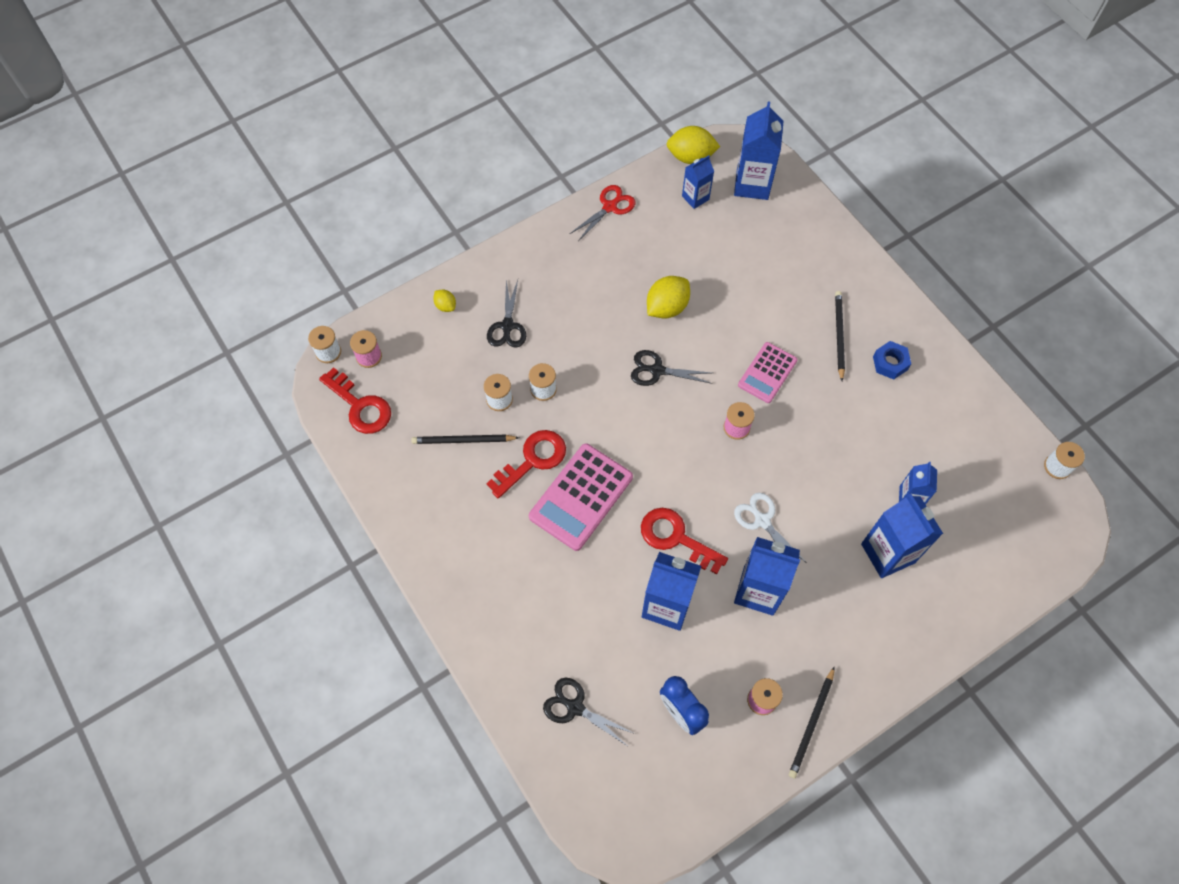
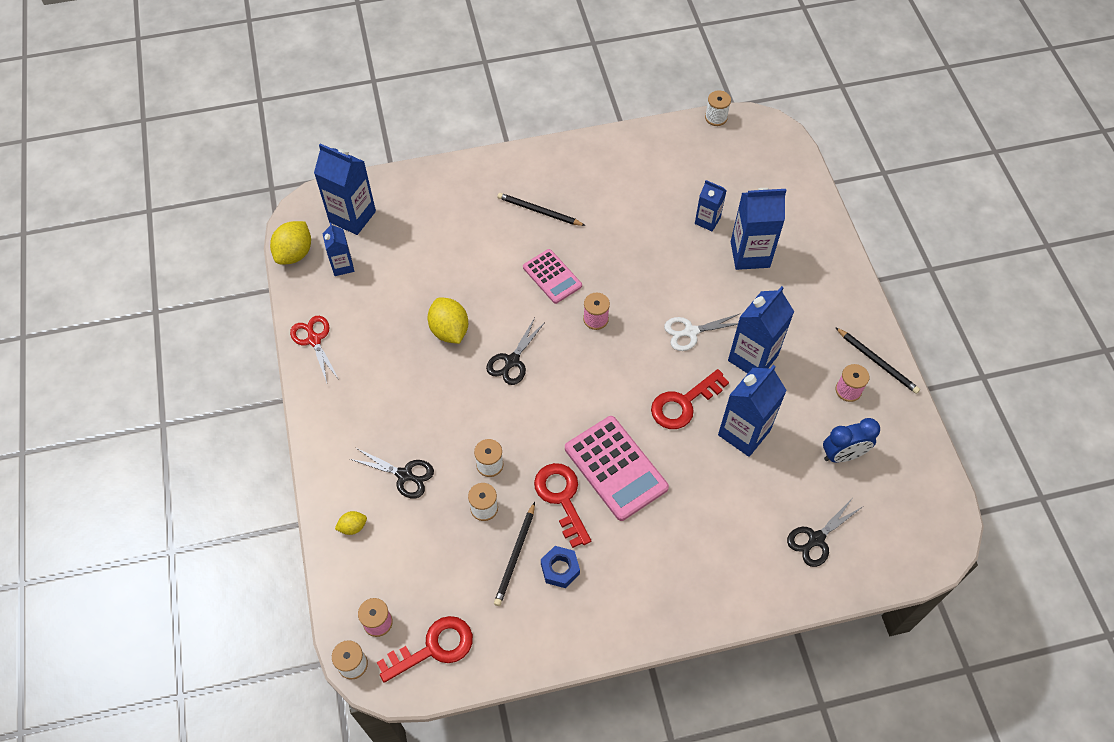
camera: 70 degrees left, 5 degrees down
(890, 363) = (581, 186): blue nut -> blue nut (560, 569)

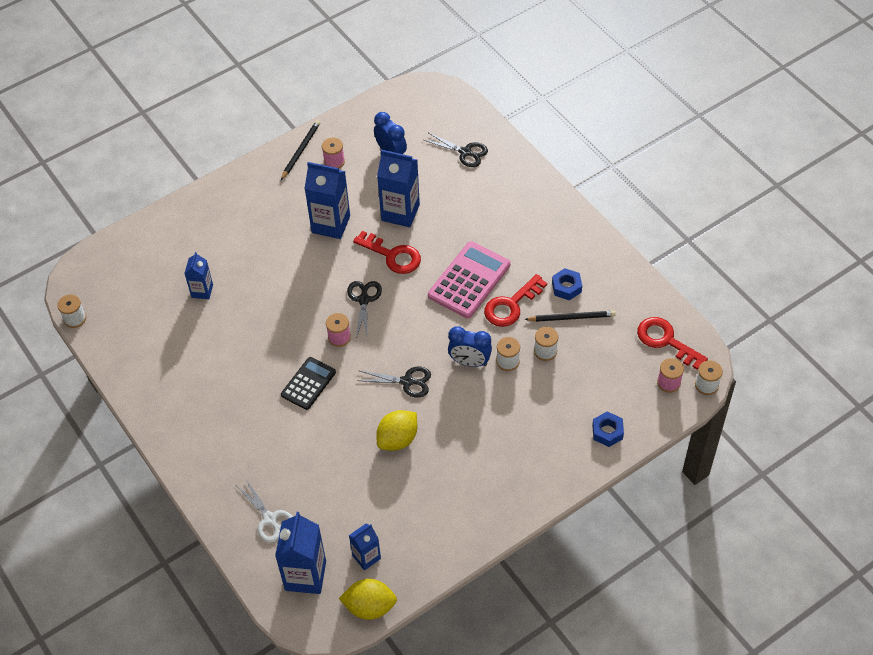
camera: 110 degrees left, 5 degrees down
(314, 340) = (455, 542): red scissors -> none
(353, 527) = (607, 432): yellow lemon -> blue nut
(404, 475) = (546, 415): black scissors -> black scissors (364, 300)
(507, 427) = (469, 362): none -> blue clock
(539, 211) = (239, 420): black pencil -> none
(552, 276) = (308, 383): pink calculator -> black calculator
(691, 332) = (323, 270): white scissors -> white scissors (270, 519)
(750, 254) = (228, 252): blue carton -> none

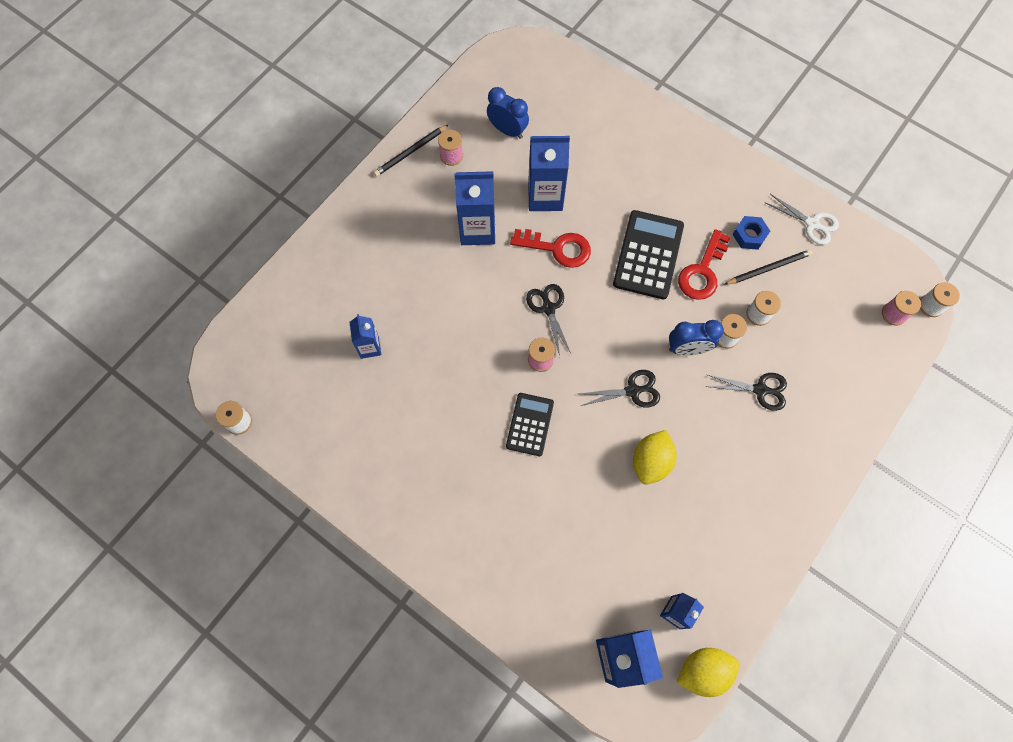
camera: 20 degrees left, 15 degrees up
(270, 519) = (554, 600): white scissors -> white scissors (812, 224)
(301, 150) = (410, 152): black pencil -> black pencil turned 135 degrees counterclockwise
(465, 152) = (584, 110): black scissors -> black scissors (760, 390)
(469, 280) = (648, 255): pink calculator -> black calculator
(607, 432) = (858, 388): blue nut -> none
(665, 340) = (871, 268): red key -> none

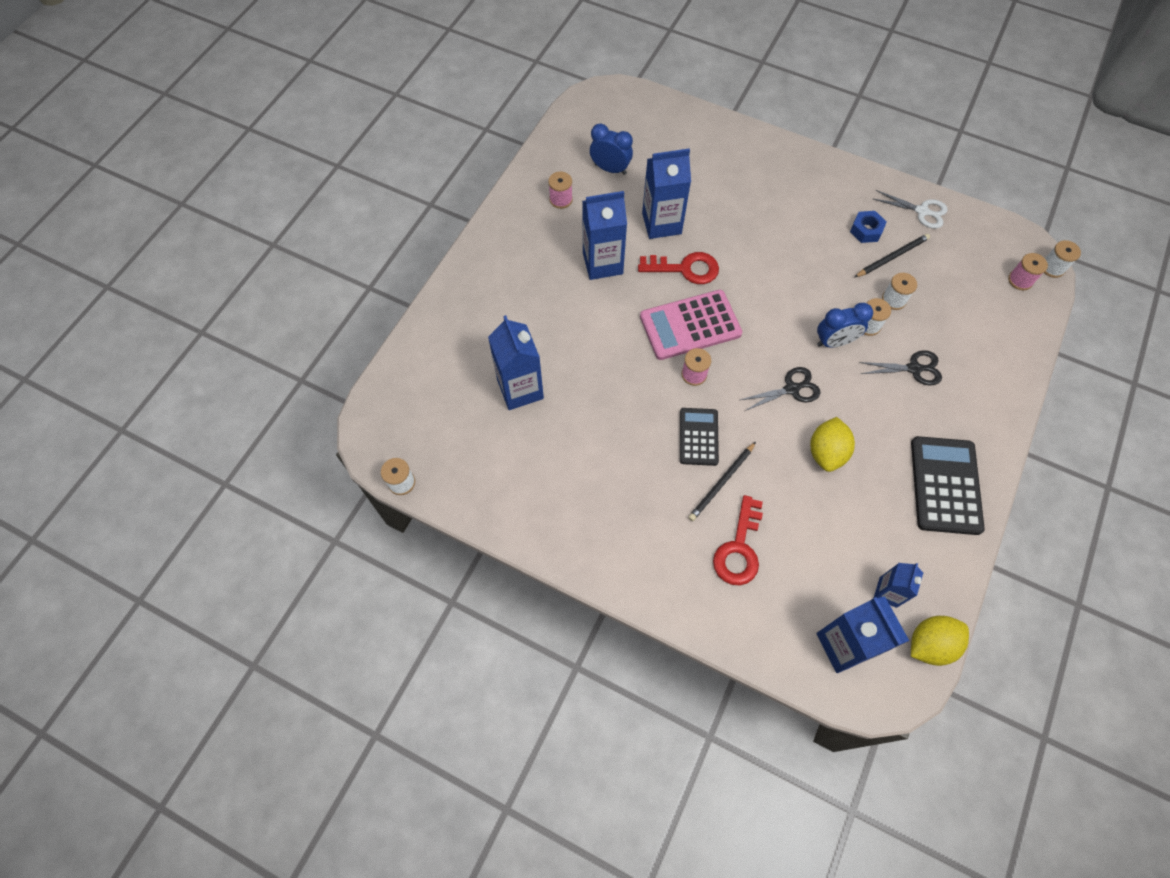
camera: 10 degrees left, 5 degrees down
(369, 347) = (520, 389): blue carton -> blue carton, size x1.73
(410, 152) = (519, 202): black pencil -> black pencil (721, 483)
(548, 308) = (690, 325): black scissors -> pink calculator
(648, 255) = (774, 262): black calculator -> black calculator (945, 485)
(702, 272) = (830, 269): red key -> red key (739, 549)

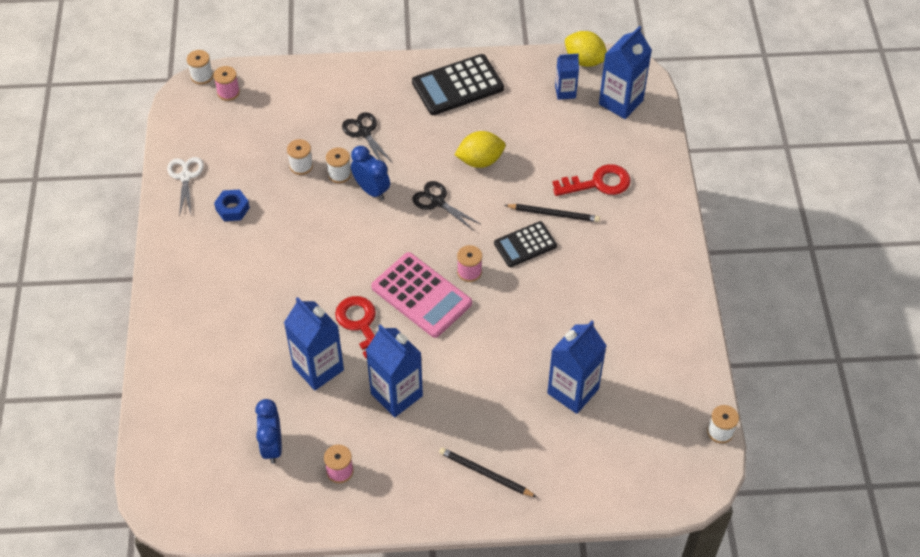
camera: 120 degrees left, 10 degrees down
(892, 257) = (253, 181): black pencil -> black pencil (485, 473)

